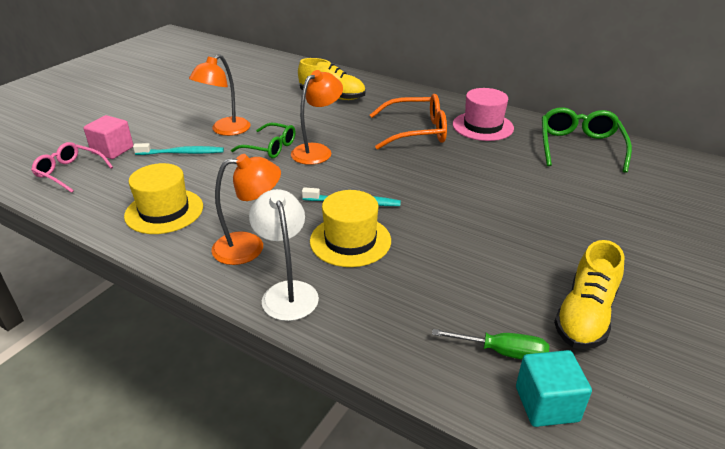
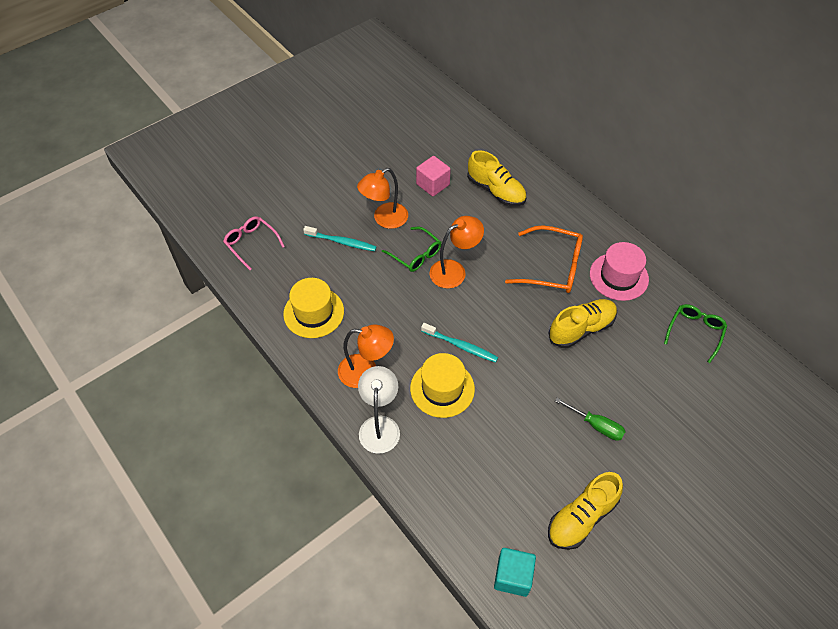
camera: 20 degrees right, 20 degrees up
(112, 150) = (288, 222): pink cube -> pink cube (433, 184)
(472, 165) = (581, 329): none -> yellow shoe
(502, 352) = (505, 527): green screwdriver -> green screwdriver (596, 425)
(579, 147) = (695, 332): green glasses -> green glasses, size x0.66

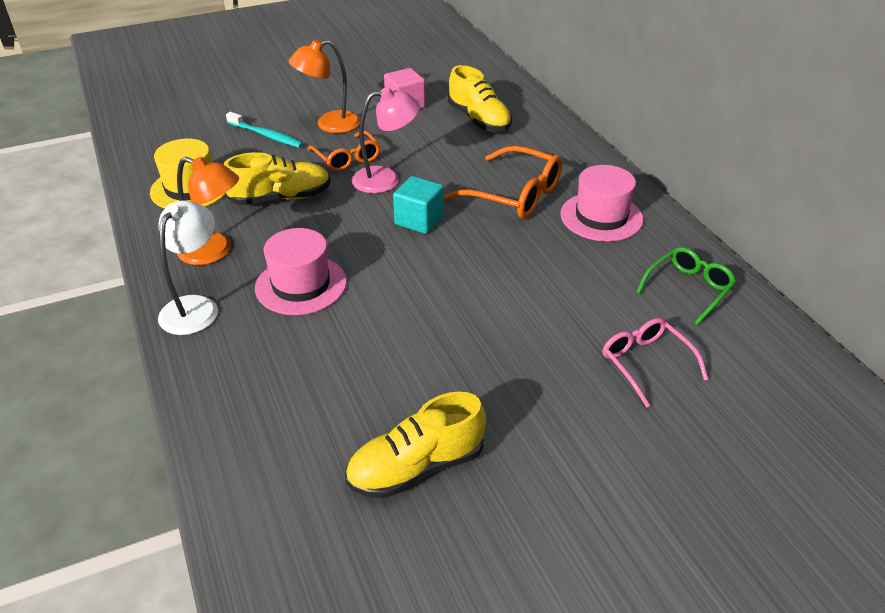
camera: 15 degrees right, 15 degrees down
(251, 243) = (163, 122): pink glasses -> pink glasses (646, 363)
(416, 254) = (347, 158): green glasses -> orange glasses
(442, 388) = (301, 285): yellow hat -> pink hat
(454, 270) = (386, 179): orange lamp -> pink lamp
(461, 346) = (351, 248): turquoise toothbrush -> none
(512, 576) = (270, 518): turquoise cube -> turquoise cube (419, 220)
(581, 329) = (524, 258): yellow shoe -> yellow shoe (280, 198)
(596, 425) = (493, 363): green screwdriver -> none

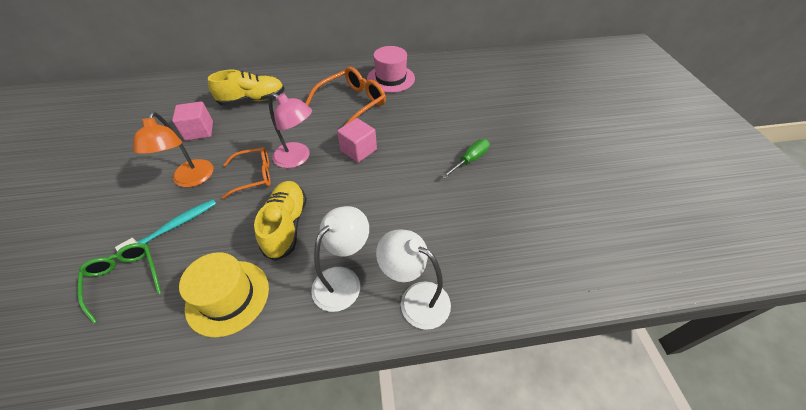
camera: 75 degrees left, 10 degrees up
(215, 252) = (343, 280): orange lamp -> white lamp
(301, 285) = (409, 224): pink hat -> none
(386, 179) = (298, 158): pink lamp -> pink lamp turned 120 degrees clockwise
(416, 467) = (584, 190): yellow shoe -> none
(419, 220) = (358, 150): turquoise cube -> pink cube
(439, 326) = (470, 160): none -> green screwdriver
(646, 363) = (512, 95): pink glasses -> none
(688, 289) = (461, 68): green glasses -> green glasses (125, 279)

